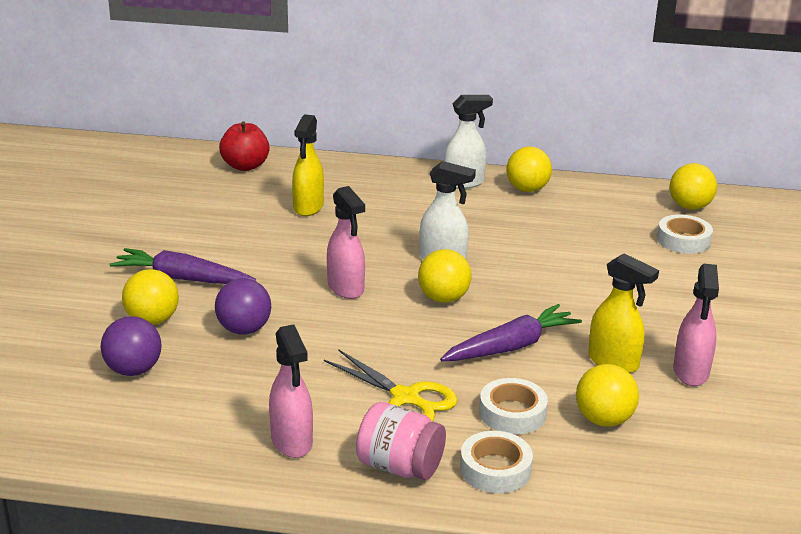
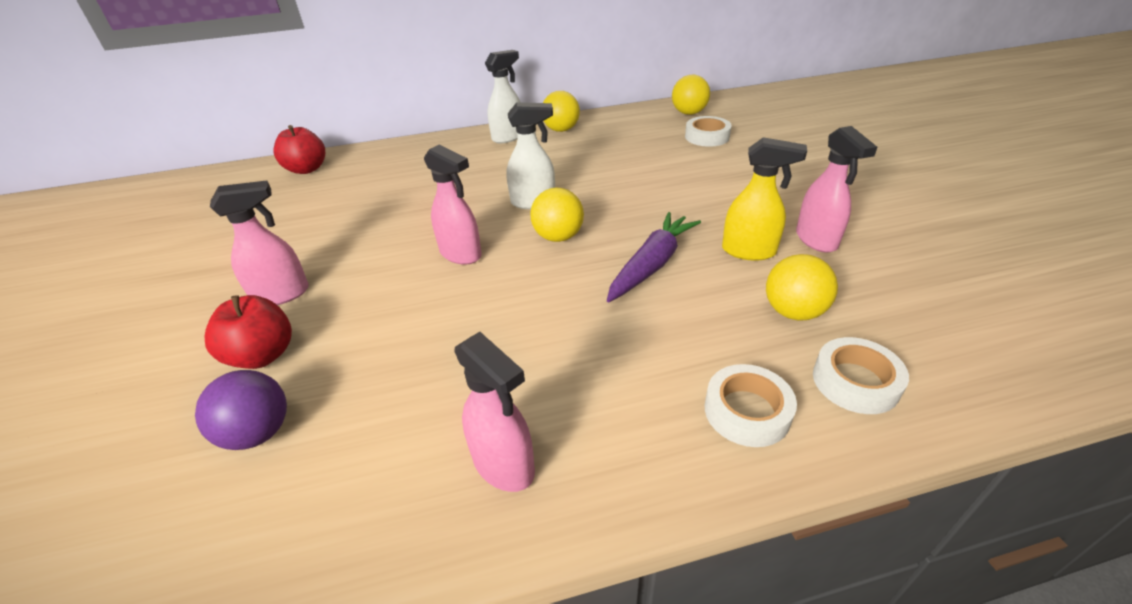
camera: 20 degrees left, 10 degrees up
(152, 320) = (263, 355): yellow ball -> red apple
(182, 278) = (282, 294): purple carrot -> pink spray bottle
(244, 329) = (376, 332): purple ball -> none
(308, 207) = (384, 189): yellow spray bottle -> none
(400, 466) = (648, 450): pink jar -> none
(406, 398) = (595, 355): yellow scissors -> none
(512, 413) = (708, 335): white tape -> white tape (855, 382)

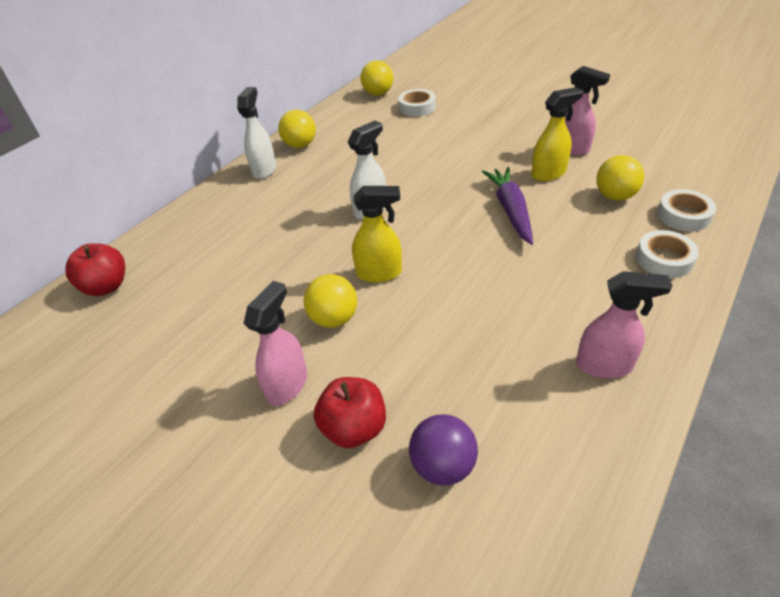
camera: 40 degrees left, 5 degrees up
(461, 254) = (379, 273): pink spray bottle -> yellow spray bottle
(558, 237) = (427, 224): yellow ball -> yellow ball (334, 319)

